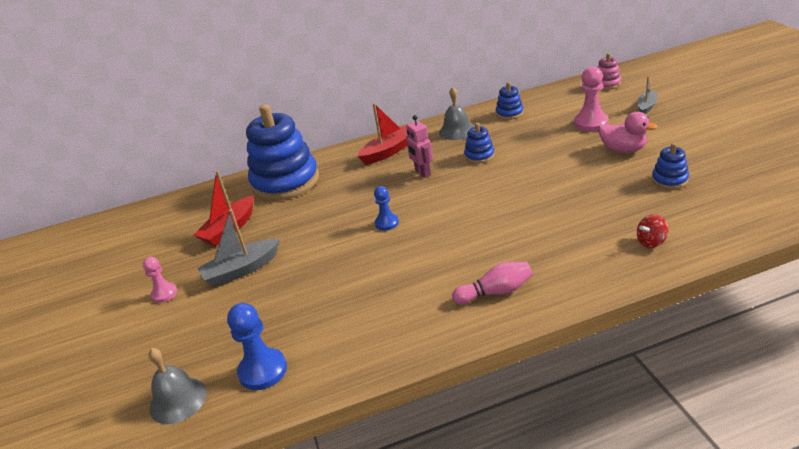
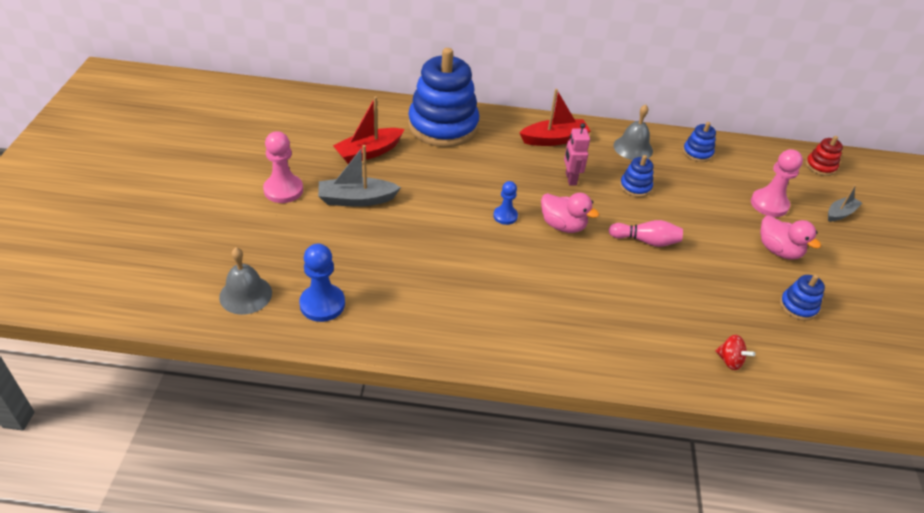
camera: 15 degrees right, 10 degrees up
(164, 294) = (283, 190): pink pawn -> pink pawn, size x1.60
(441, 208) = (563, 226): none -> pink duck
(495, 292) = (554, 335): pink bowling pin -> pink bowling pin (646, 241)
(607, 84) = (820, 166): pink stacking toy -> red stacking toy
(651, 242) = (729, 361): red spinning top -> red spinning top turned 135 degrees counterclockwise

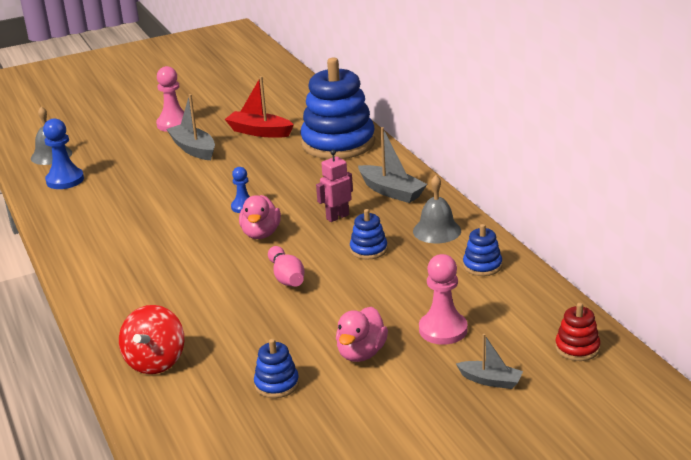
camera: 65 degrees right, 15 degrees down
(554, 139) = (391, 191): red boat -> grey boat
(729, 361) = (155, 361): red spinning top -> red spinning top, size x1.80

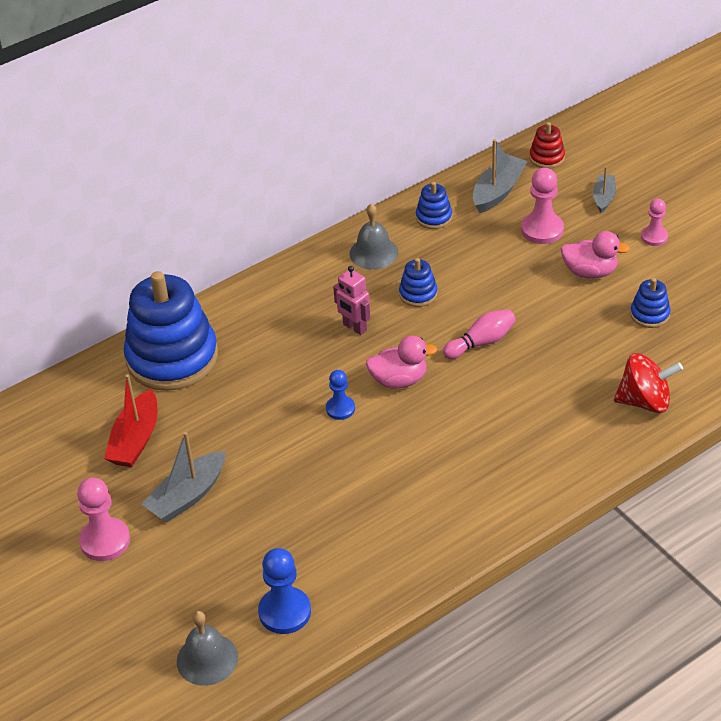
camera: 100 degrees left, 15 degrees up
(391, 191) = (294, 295): grey boat -> grey boat (498, 191)
(406, 408) = (654, 237): none -> pink pawn

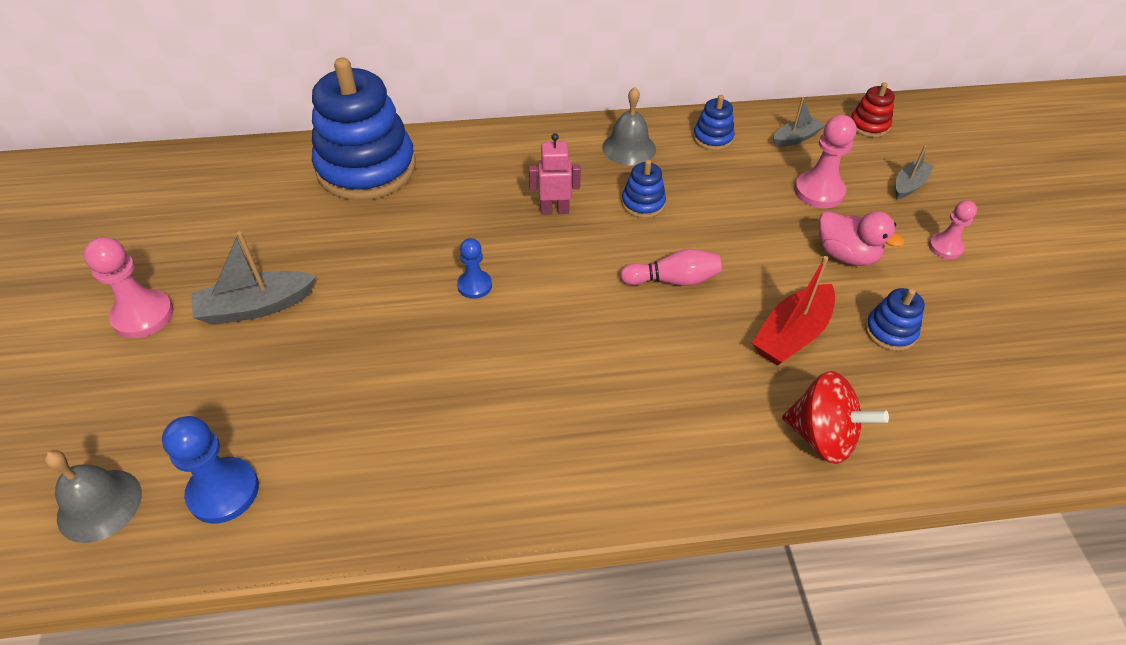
camera: 25 degrees right, 5 degrees up
(135, 440) = (265, 229): red boat -> red boat (792, 334)
(354, 327) = (554, 210): pink robot -> pink robot turned 105 degrees clockwise
(399, 380) = (557, 282): pink duck -> none
(498, 191) = (795, 138): grey boat -> grey boat, size x0.62

